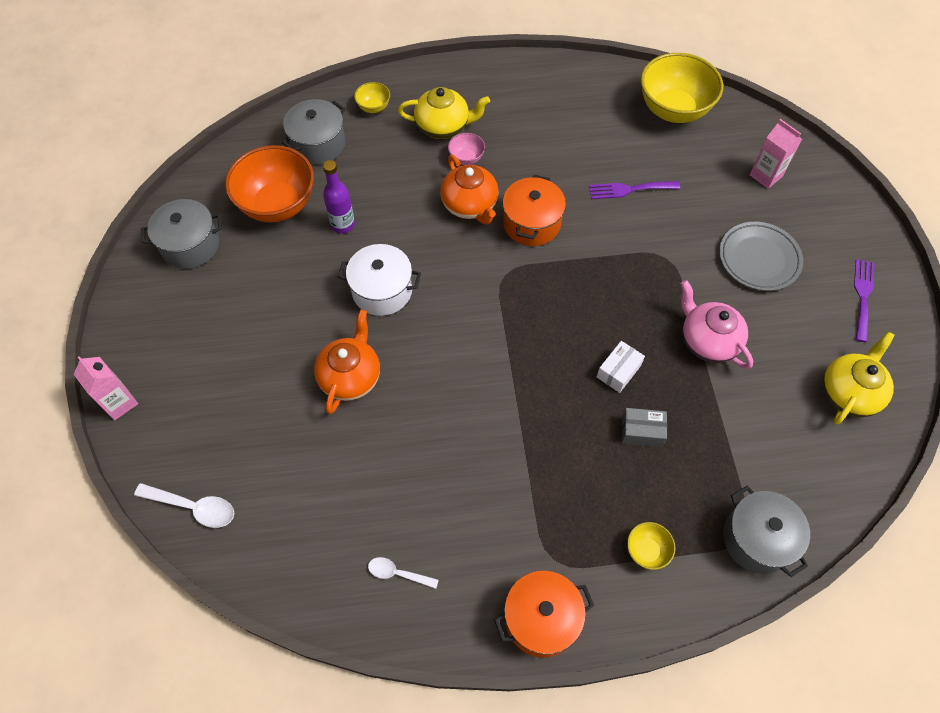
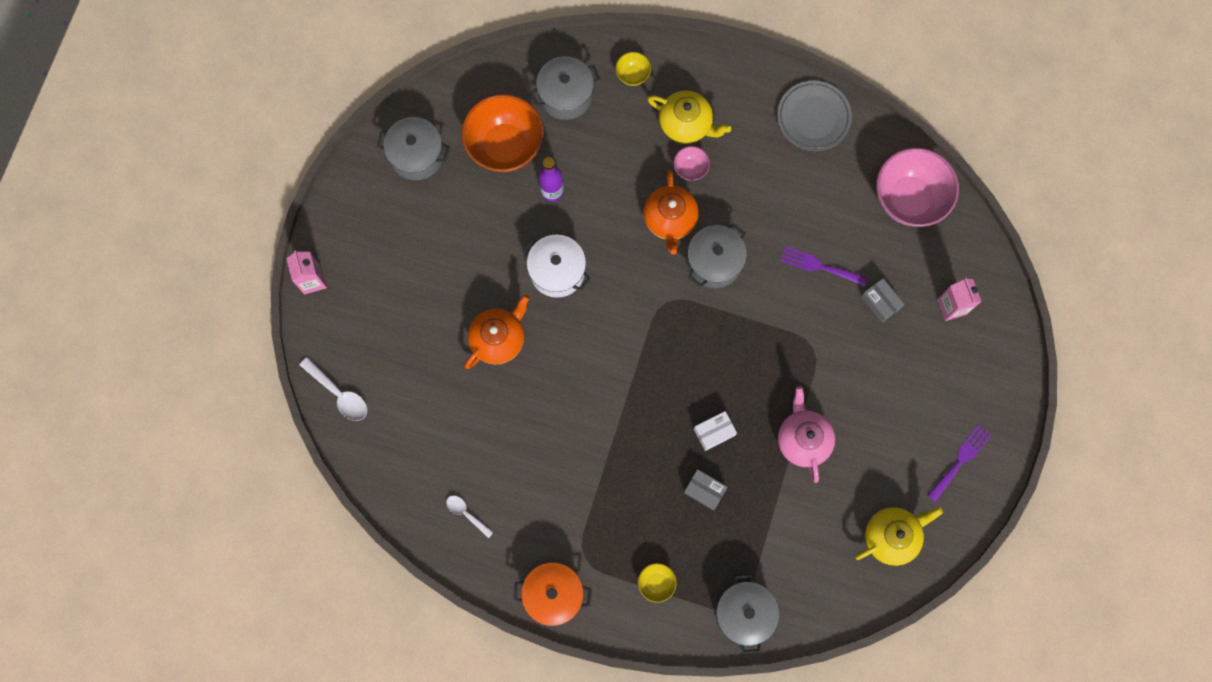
camera: 25 degrees right, 15 degrees up
(531, 223) = (714, 262): orange pot -> grey pot
(673, 110) = (909, 199): yellow bowl -> pink bowl
(702, 197) = (880, 302): none -> grey box
(758, 259) = (892, 385): grey plate -> grey plate (813, 117)

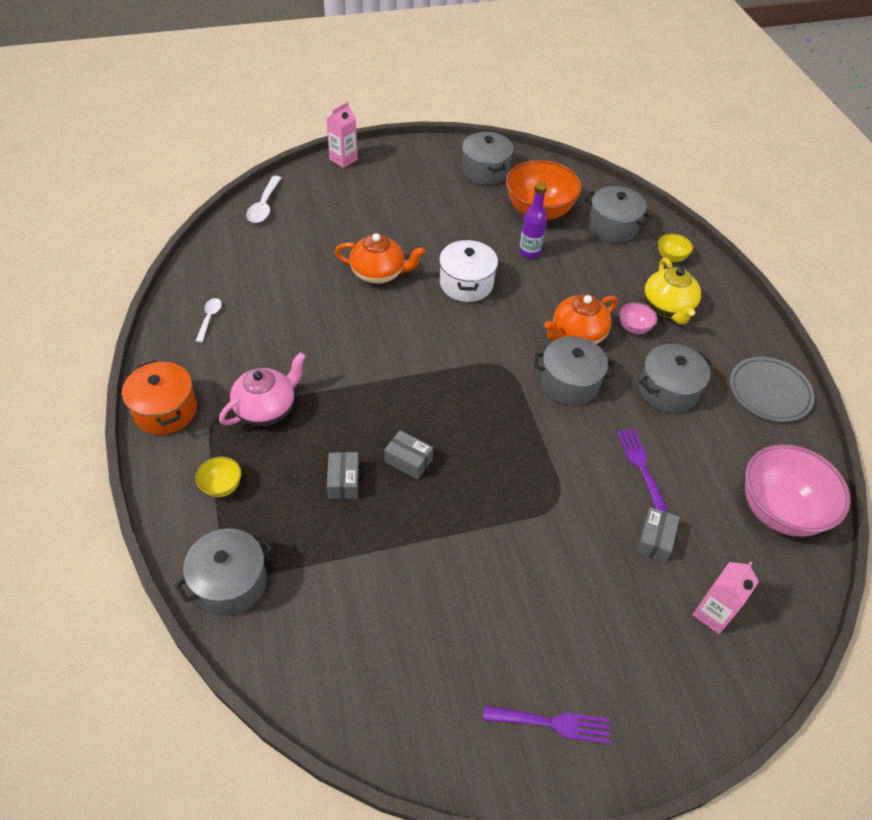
camera: 55 degrees right, 25 degrees down
(714, 432) = (408, 460): white box -> grey box
(766, 192) = (667, 390): none -> grey pot
(803, 439) = (457, 542): pink teapot -> pink teapot (266, 408)
(891, 536) = (409, 692): yellow teapot -> none

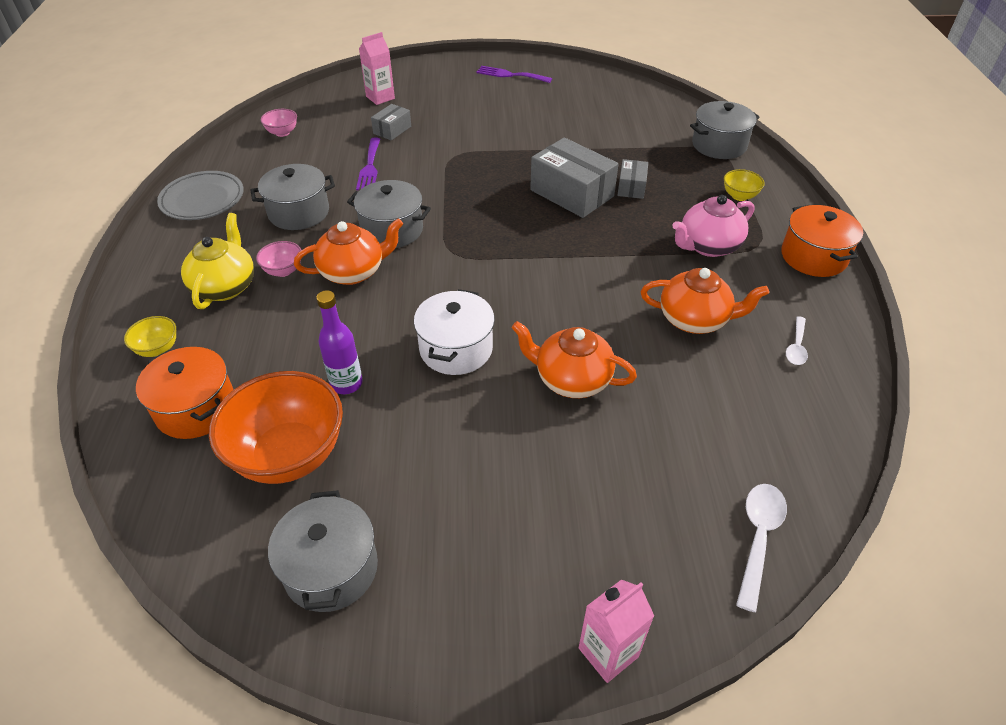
camera: 165 degrees left, 5 degrees down
(287, 330) = (694, 320): none -> orange teapot
(408, 460) = (572, 193): grey box -> grey box, size x1.91
(612, 227) = (196, 408): grey pot -> orange pot
(779, 510) = (282, 132): pink bowl -> pink bowl, size x0.45

